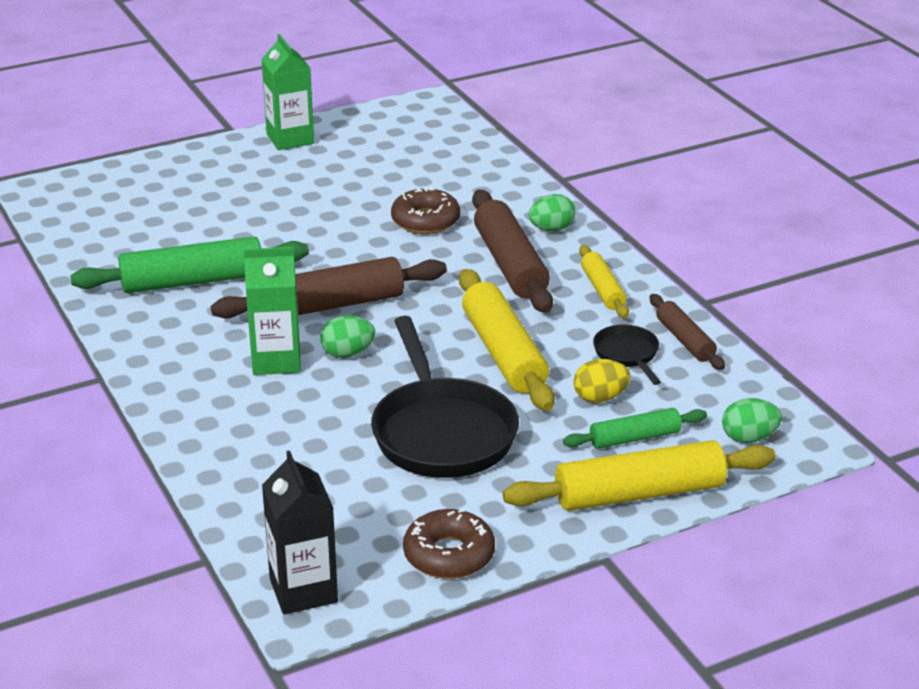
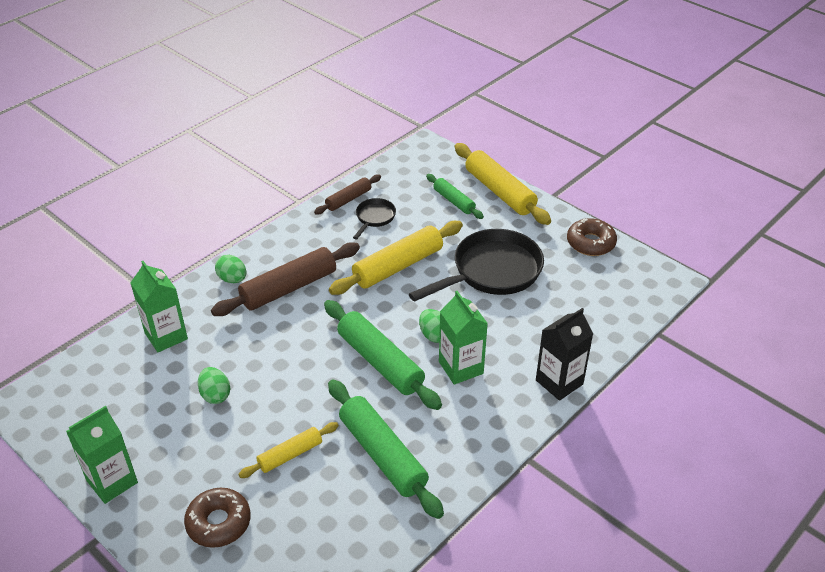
camera: 110 degrees left, 10 degrees up
(303, 590) = (654, 285): black carton -> black carton (559, 382)
(331, 305) = (380, 362): brown rolling pin -> green rolling pin
(425, 221) = (241, 346): brown donut -> brown donut (219, 523)
(475, 180) = (166, 336): none -> green carton
(600, 398) = (423, 220): yellow egg -> none
(602, 290) = (305, 241): yellow rolling pin -> yellow rolling pin (290, 455)
(627, 354) = (374, 218): black pan -> black pan turned 150 degrees clockwise
(749, 438) = (431, 165): green egg -> green egg (215, 395)

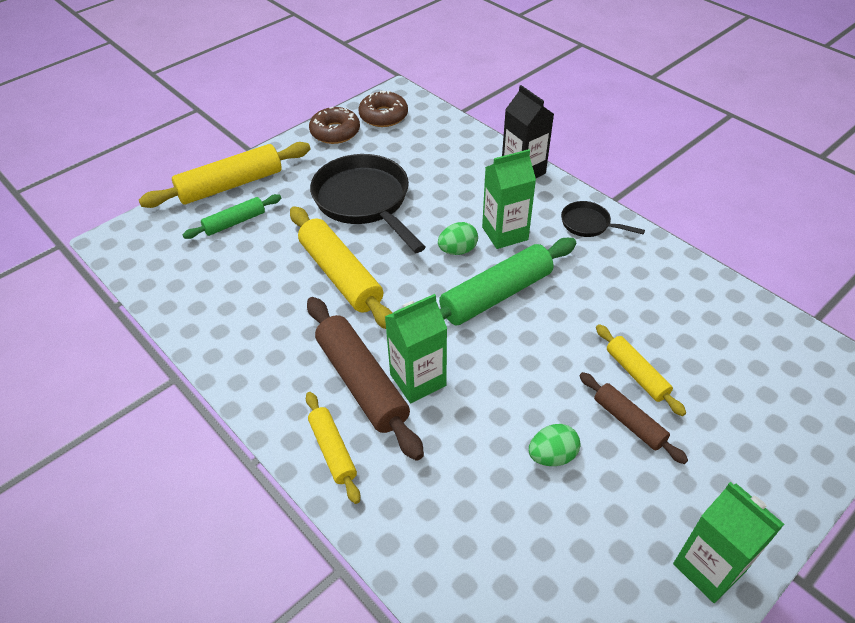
camera: 85 degrees left, 5 degrees up
(166, 336) = (441, 529): green carton -> green carton (418, 380)
(219, 523) = (741, 438): brown donut -> brown donut (383, 116)
(232, 279) = (333, 450): green egg -> yellow rolling pin
(348, 199) = (195, 320): brown rolling pin -> brown rolling pin (629, 422)
(374, 218) = (243, 294): black pan -> black pan (588, 224)
(382, 454) = (625, 296): green rolling pin -> none

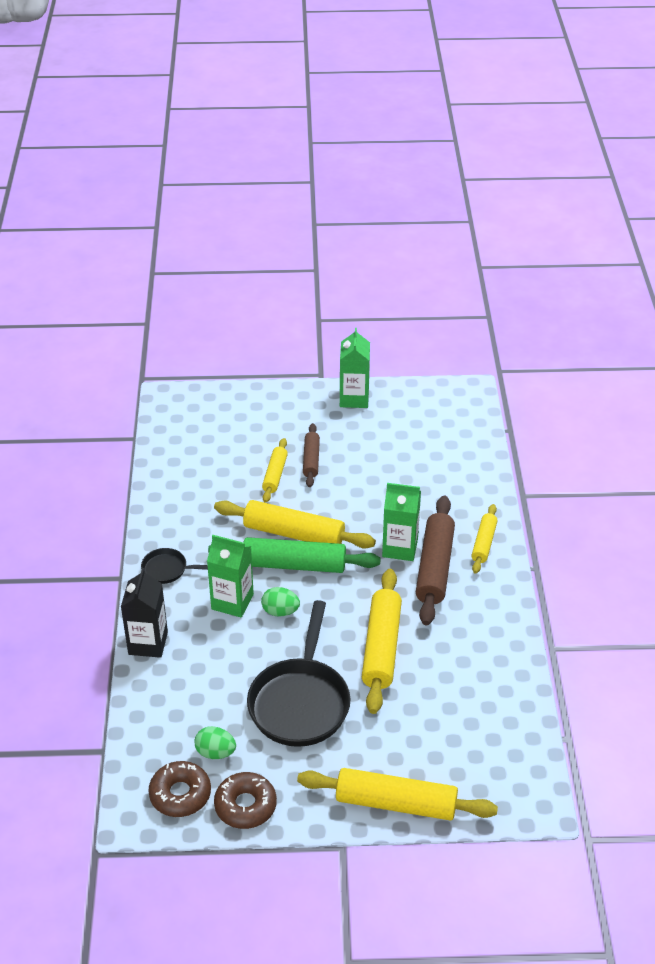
camera: 140 degrees left, 5 degrees down
(235, 222) = (422, 754): green rolling pin -> none
(534, 323) = (294, 534): none -> yellow rolling pin
(552, 456) = (369, 471): green egg -> green egg (215, 752)
(588, 224) = (168, 569): black pan -> black pan turned 120 degrees clockwise

